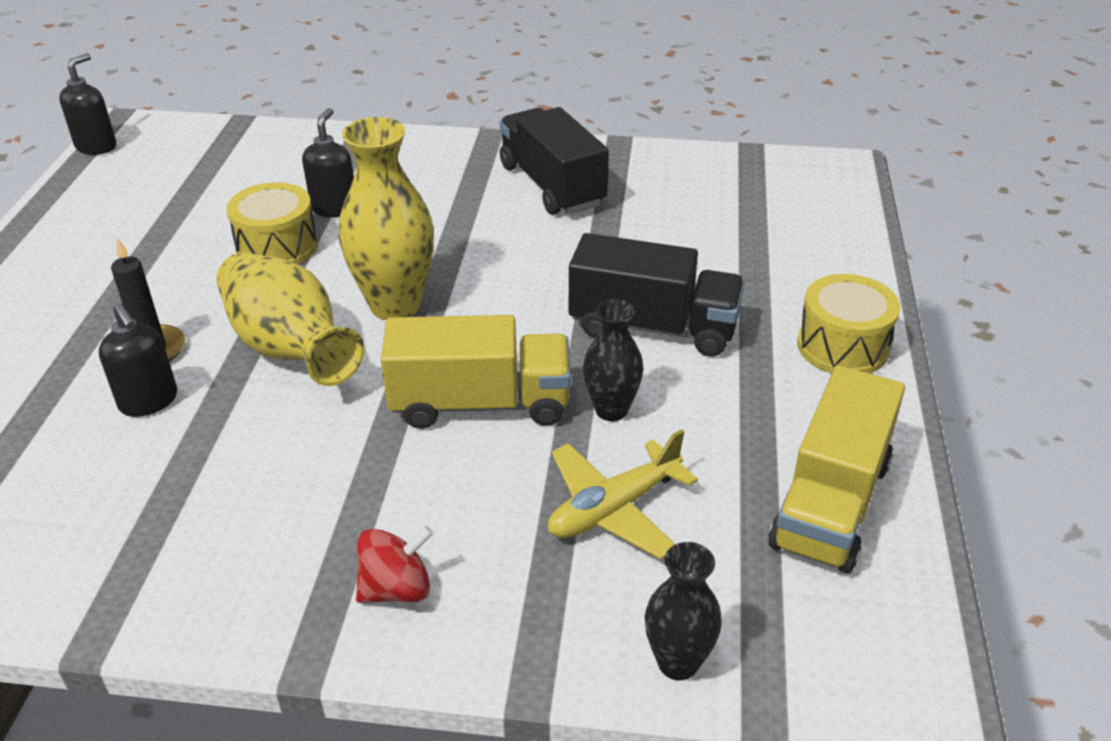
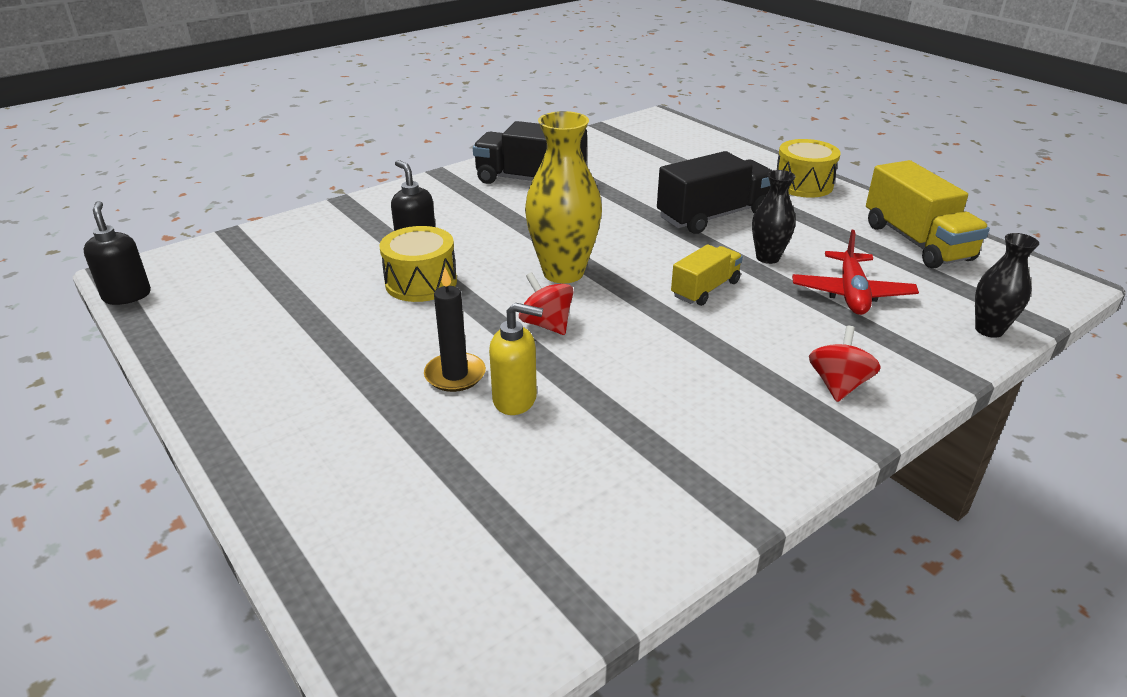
camera: 45 degrees left, 5 degrees down
(149, 401) = (515, 400): black soap dispenser -> yellow soap dispenser
(290, 349) = (546, 324): yellow vase -> red spinning top
(480, 403) = (705, 289): yellow truck -> yellow truck, size x0.60
(614, 509) = (851, 293): yellow plane -> red plane

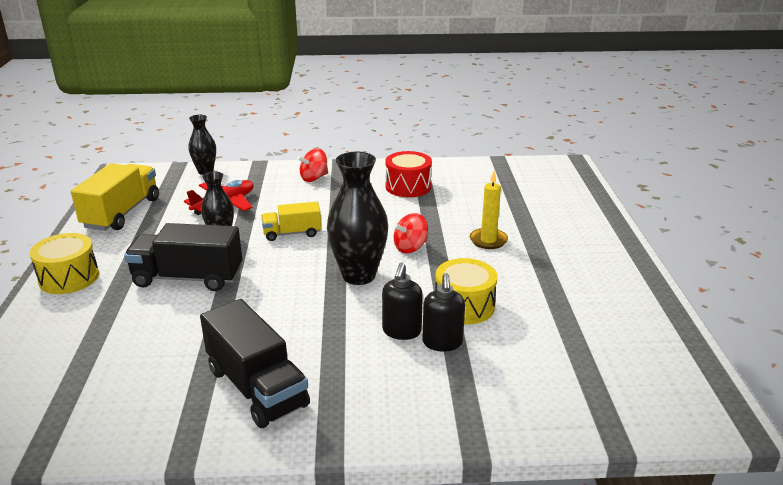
camera: 145 degrees left, 5 degrees down
(127, 295) = (718, 388): black soap dispenser -> black soap dispenser (401, 331)
(455, 375) = (488, 240): black candle -> yellow candle
(515, 400) = (467, 220): yellow soap dispenser -> none
(546, 324) = (410, 247): red spinning top -> red spinning top turned 60 degrees clockwise
(563, 272) = (358, 275): yellow vase -> black vase
(679, 433) = (408, 186): none -> red drum

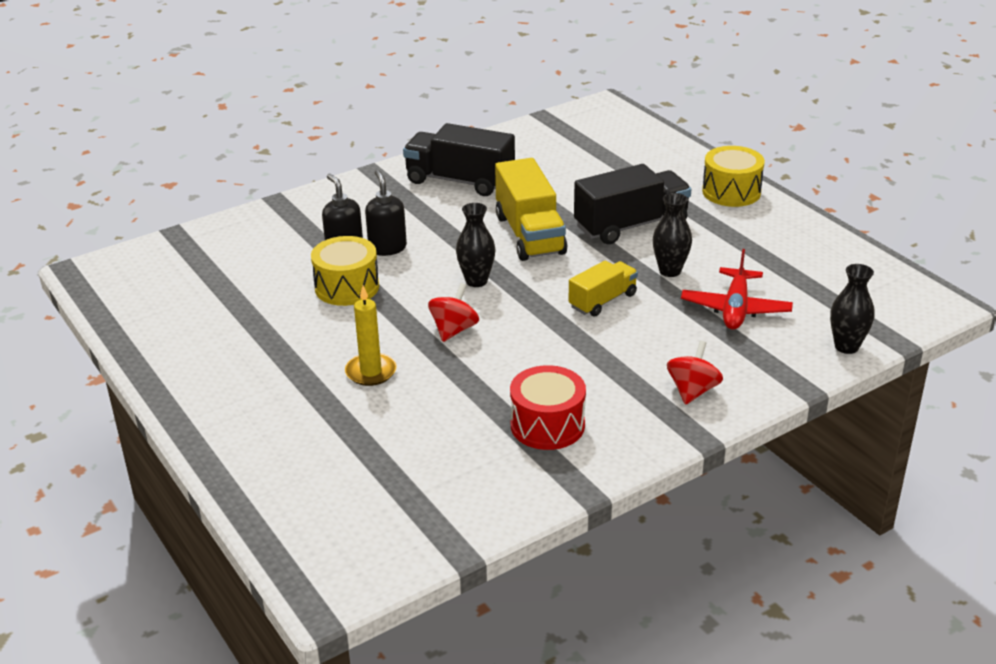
camera: 150 degrees right, 5 degrees up
(122, 213) = (819, 258): yellow truck -> yellow truck (529, 234)
(358, 275) = (476, 281): black vase -> black vase, size x0.58

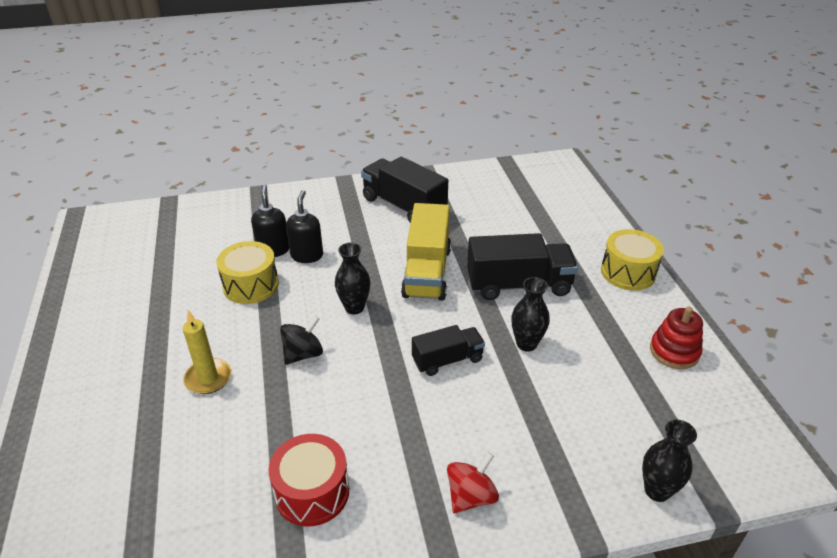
camera: 20 degrees right, 5 degrees up
(454, 330) = (303, 354): red spinning top -> black spinning top
(602, 301) = (447, 360): yellow truck -> black truck
(735, 309) = (565, 406): red plane -> none
(808, 245) = (674, 351): none -> red stacking toy

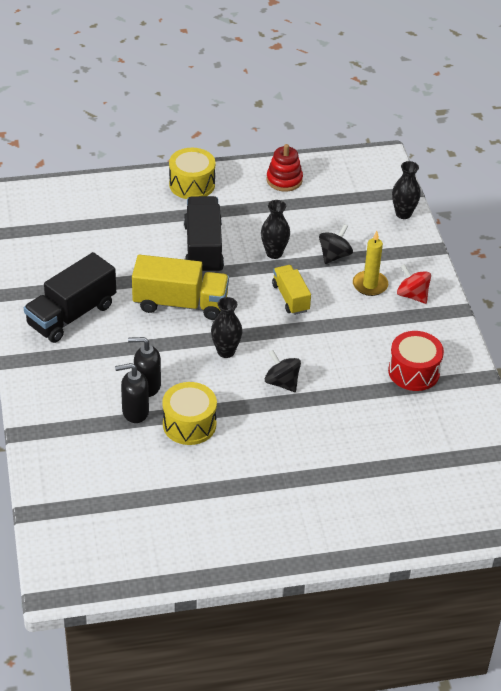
camera: 90 degrees left, 5 degrees up
(208, 378) = (309, 440): yellow candle -> yellow candle (370, 285)
(447, 360) = (290, 298): black truck -> yellow truck
(537, 404) = (334, 255): none -> black spinning top

